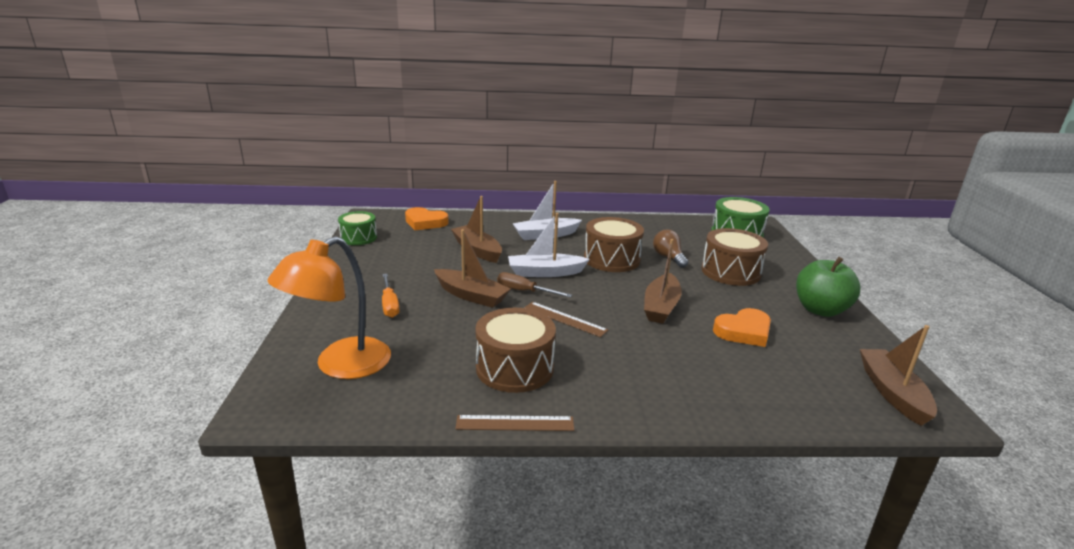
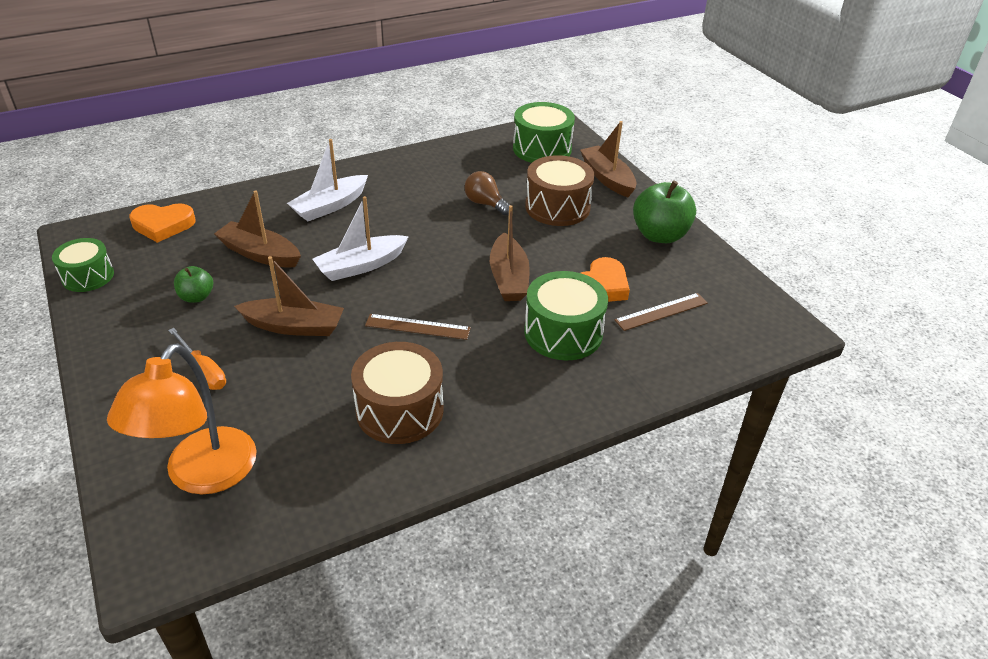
camera: 25 degrees left, 15 degrees up
(417, 263) = (197, 297): none -> green apple
(515, 423) = (437, 477): brown ruler -> brown ruler (661, 311)
(524, 291) = (352, 301): brown screwdriver -> none
(611, 259) = (425, 224): brown drum -> none
(689, 354) = (563, 333): none -> green drum
(892, 393) = (750, 319): brown boat -> brown boat (607, 178)

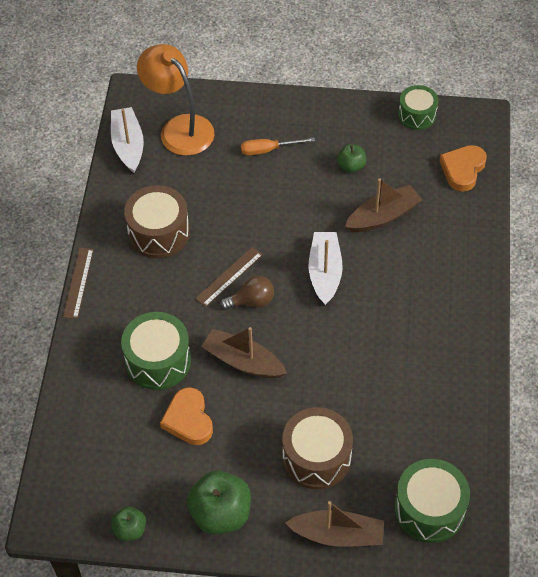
camera: 125 degrees right, 15 degrees up
(294, 326) = (280, 208): brown boat -> none
(330, 206) = (426, 285): white boat -> white boat (128, 145)
(485, 204) = (358, 402): brown light bulb -> brown light bulb (251, 301)
(661, 311) = (131, 441): brown ruler -> brown ruler (78, 283)
(733, 276) = (130, 530): none -> green apple

